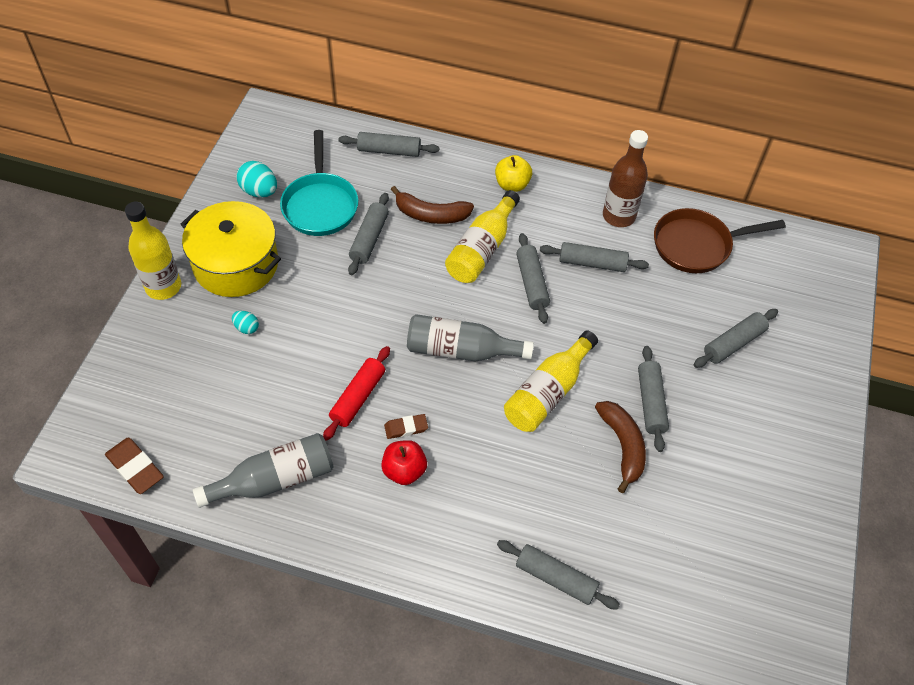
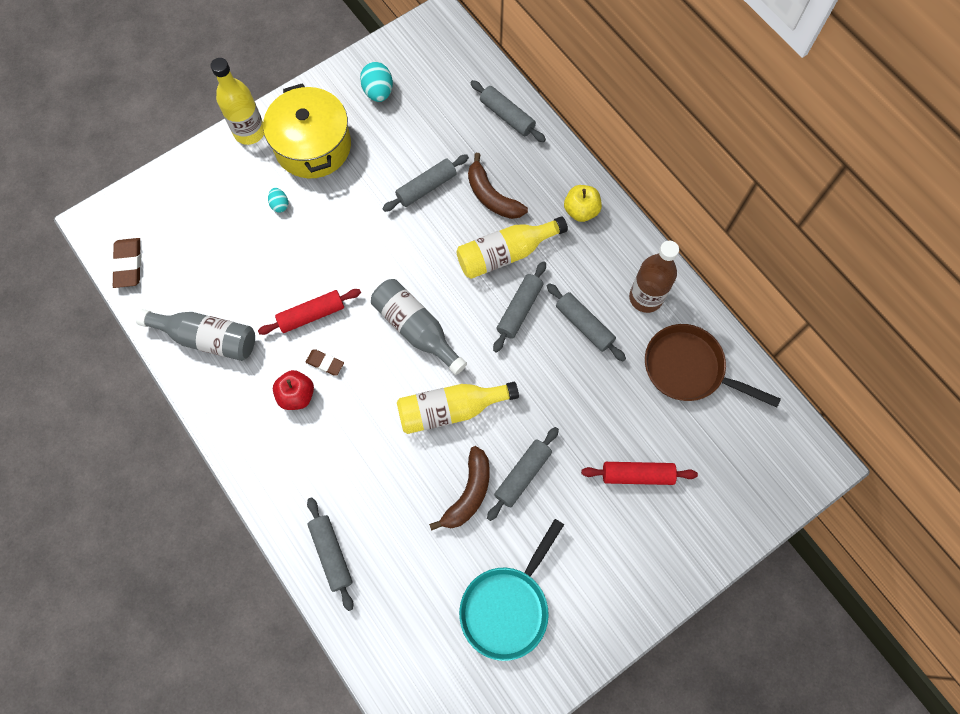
camera: 40 degrees right, 15 degrees up
(320, 205) = (414, 133): turquoise pan -> turquoise pan (507, 607)
(733, 343) = (637, 475): grey rolling pin -> red rolling pin

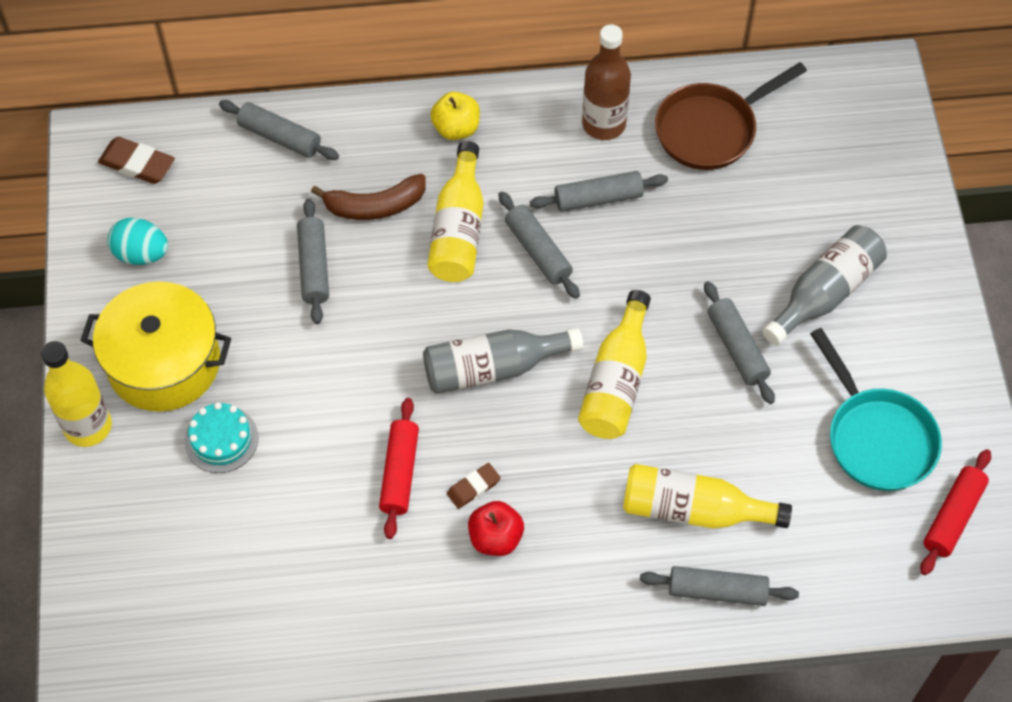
camera: 60 degrees left, 10 degrees down
(128, 264) = (179, 660): brown eraser -> brown eraser (137, 164)
(207, 338) = (352, 608): grey bottle -> grey bottle (825, 293)
(280, 205) = (221, 439): turquoise egg -> turquoise cake
(383, 508) = (693, 510): none -> yellow bottle
(468, 493) = (727, 412): brown banana -> none
(507, 116) = (280, 137): grey rolling pin -> grey rolling pin turned 45 degrees clockwise
(637, 475) = (801, 239): red rolling pin -> red rolling pin (953, 517)

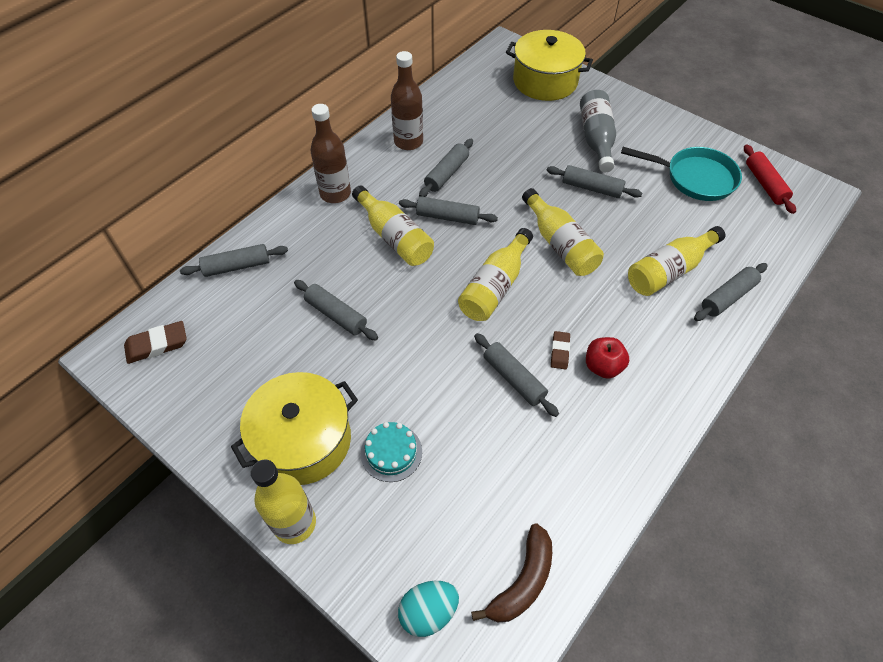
camera: 45 degrees left, 5 degrees down
(141, 254) = (216, 391): turquoise egg -> turquoise egg (428, 612)
(375, 206) = (335, 259): brown banana -> brown banana (522, 581)
(399, 473) = (514, 379): red rolling pin -> grey rolling pin
(456, 128) = (335, 194): yellow apple -> brown bottle
(493, 368) = (495, 287): grey bottle -> yellow bottle
(711, 129) = (461, 111): brown pan -> none
(866, 166) = (545, 81): none -> yellow pot

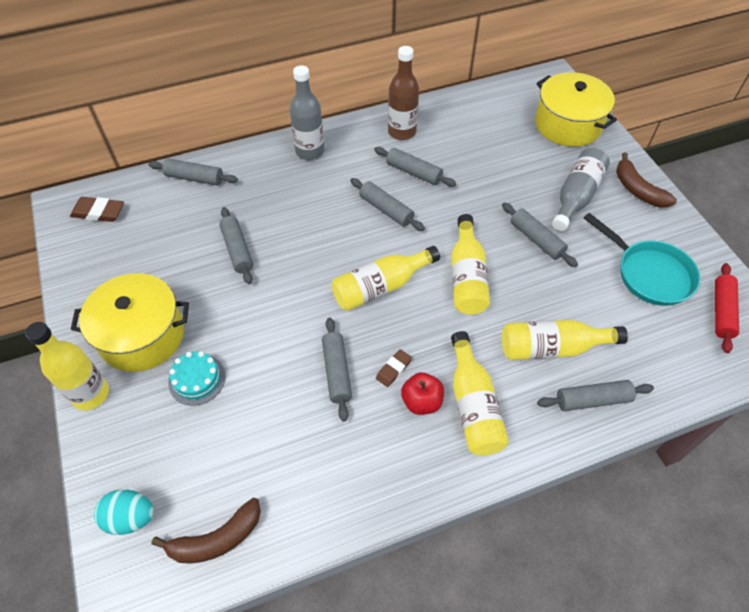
camera: 30 degrees right, 0 degrees up
(335, 194) = (310, 151): brown bottle -> grey bottle
(394, 237) = (330, 208): yellow bottle -> yellow bottle (473, 405)
(447, 174) = (413, 172): grey rolling pin -> grey rolling pin turned 60 degrees clockwise
(638, 114) = (637, 190): none -> brown banana

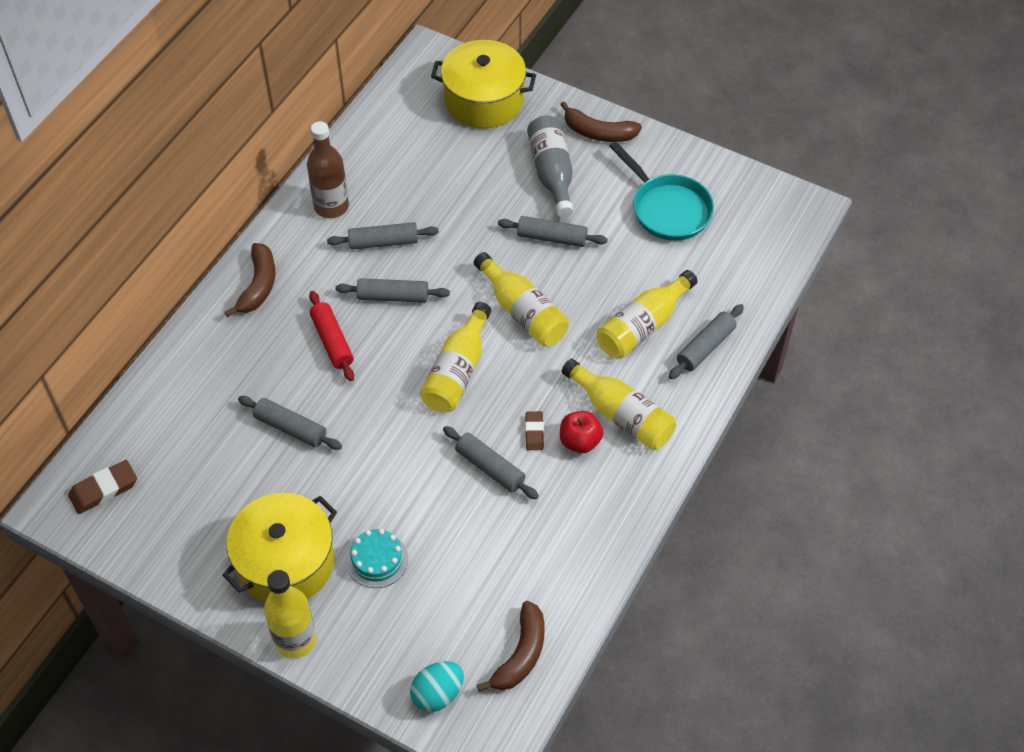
camera: 40 degrees left, 0 degrees up
(194, 178) = (167, 389): grey rolling pin -> none
(310, 151) = (258, 285): grey bottle -> brown banana
(649, 274) = (667, 209): turquoise pan -> turquoise pan turned 45 degrees clockwise
(721, 311) = (745, 206): red rolling pin -> red rolling pin (332, 341)

